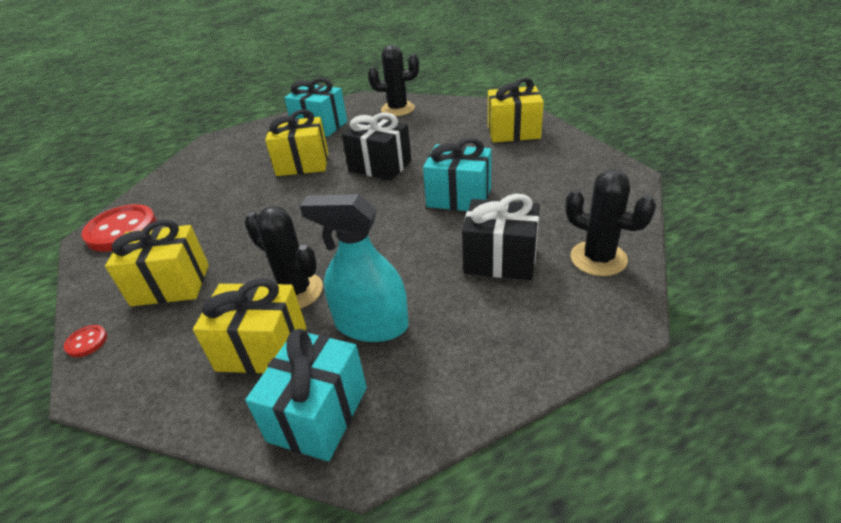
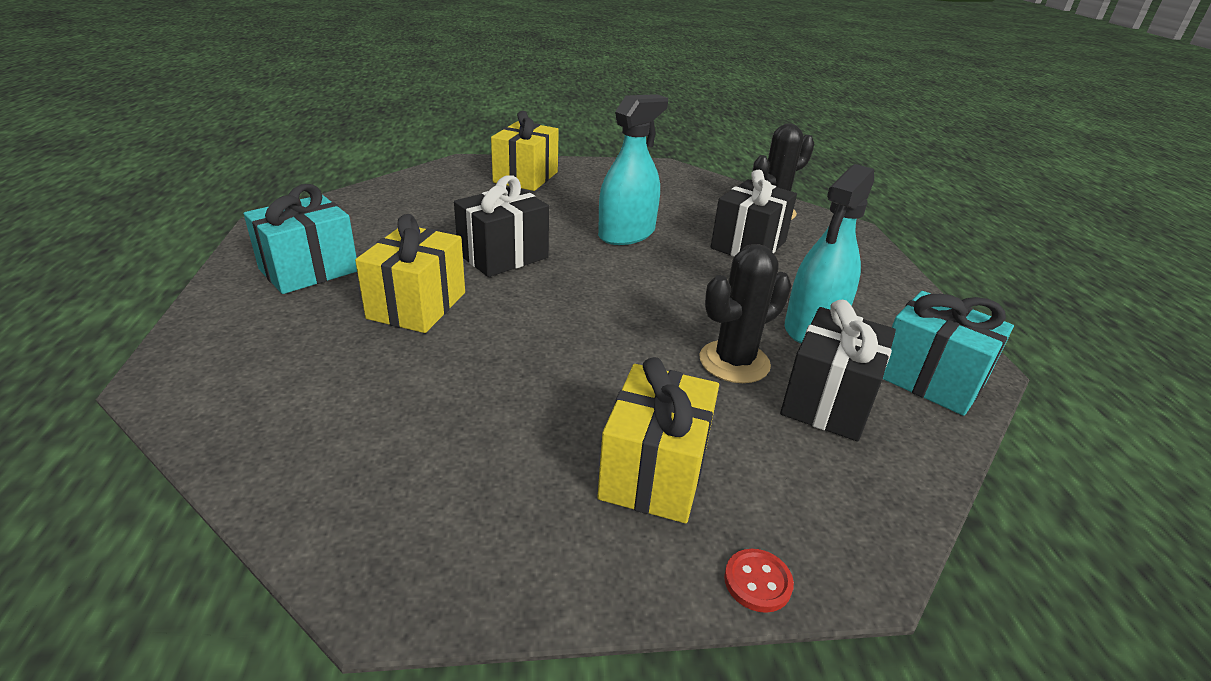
camera: 75 degrees left, 5 degrees down
(122, 230) = (413, 537): red button -> none
(262, 348) = (828, 401): yellow gift -> black gift
(397, 109) = (358, 211): black cactus -> none
(459, 197) = (626, 234): turquoise gift -> turquoise spray bottle

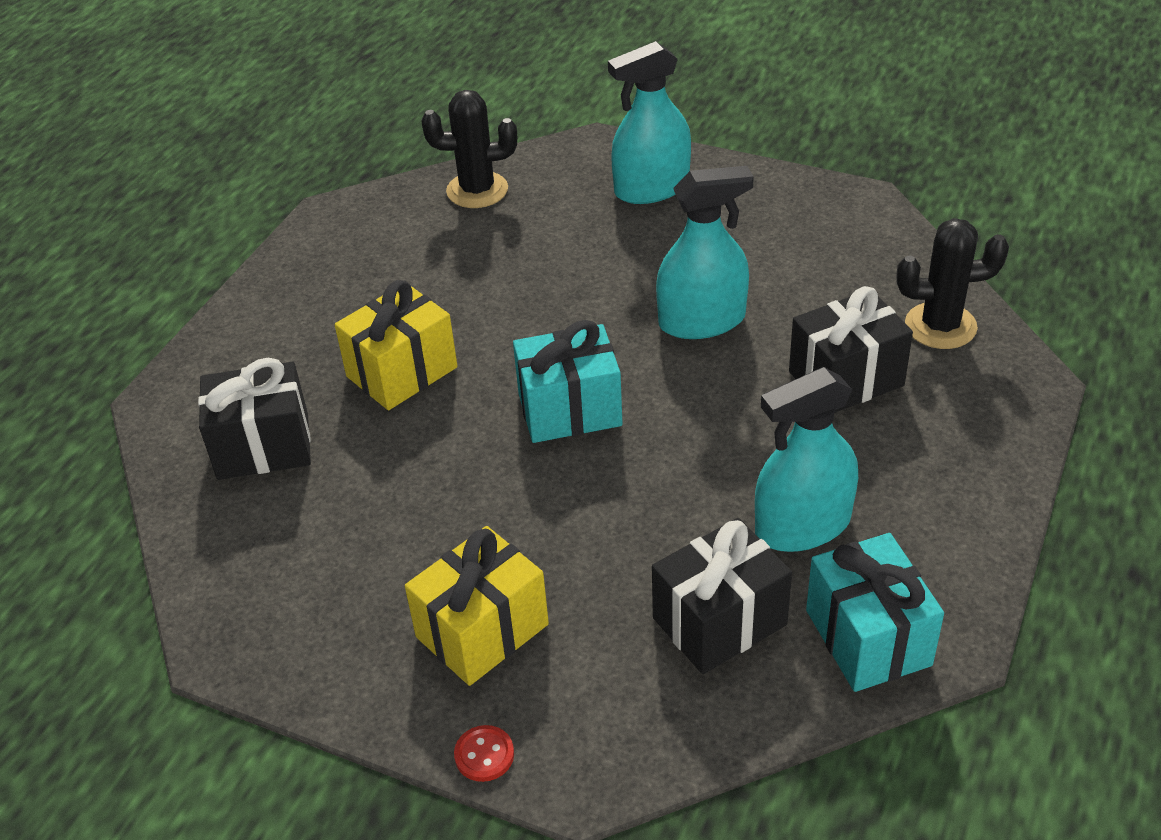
camera: 35 degrees right, 10 degrees up
(309, 270) = (329, 295): turquoise gift -> turquoise gift (569, 409)
(503, 256) = (531, 322): black gift -> black gift (263, 446)
(525, 177) = (652, 188): yellow gift -> turquoise spray bottle
(734, 362) = (664, 542): black cactus -> black cactus (477, 190)

